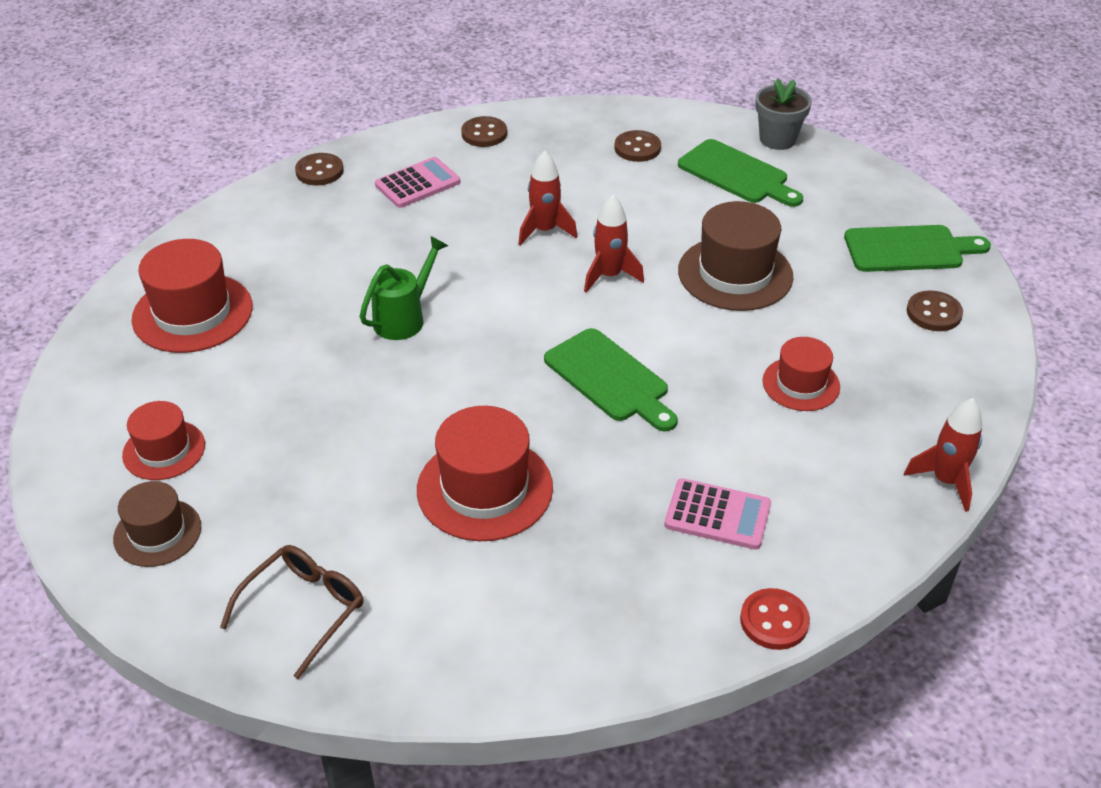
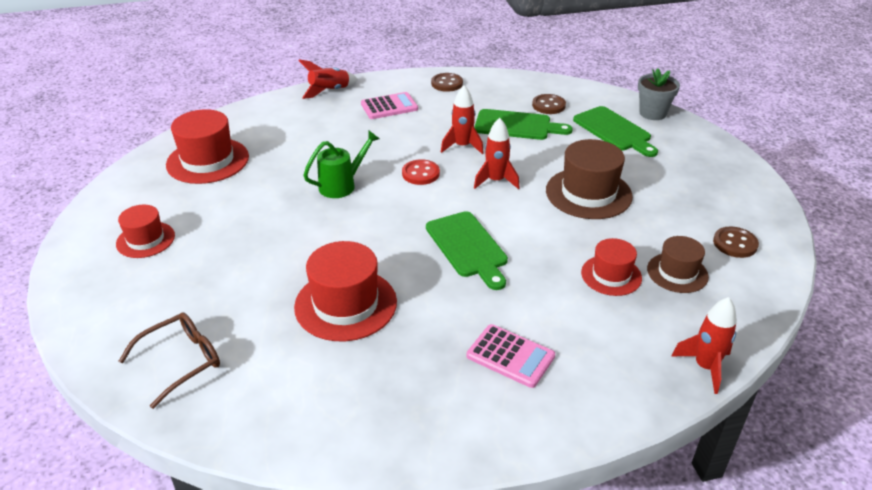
camera: 15 degrees right, 5 degrees down
(157, 533) = (113, 291): brown hat -> brown hat (677, 273)
(319, 171) = (329, 91): brown button -> red rocket
(774, 621) = (524, 445): red button -> red button (420, 174)
(909, 249) = (729, 197): green cutting board -> green cutting board (517, 125)

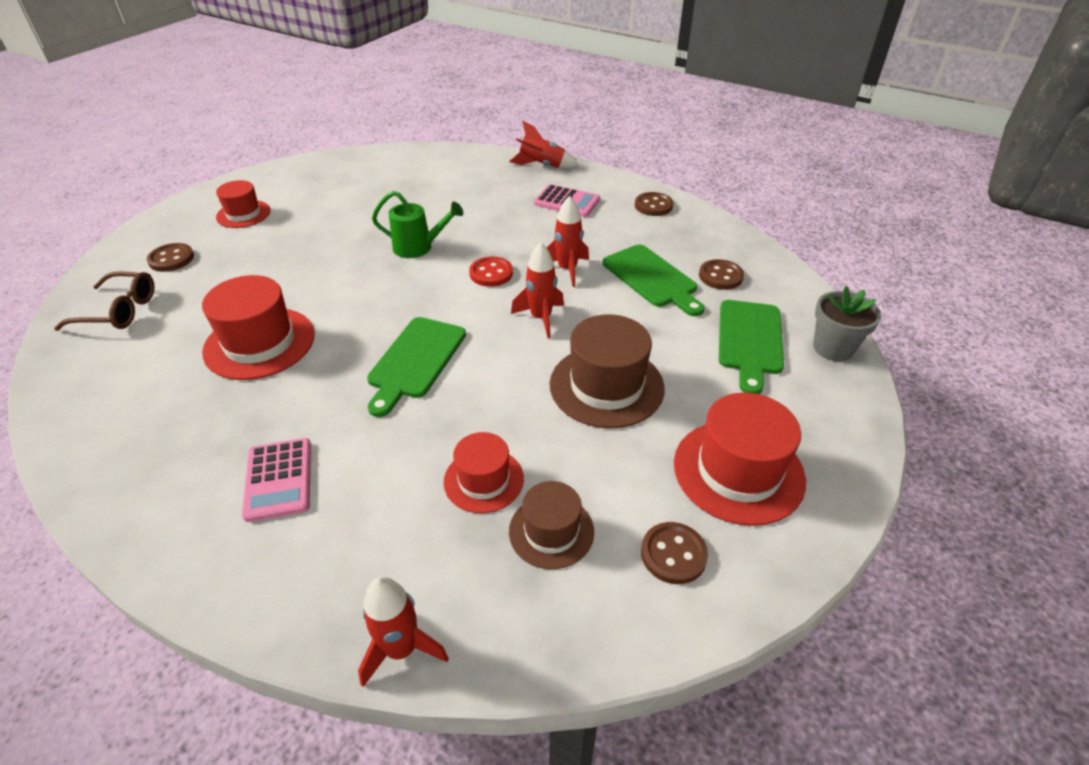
camera: 45 degrees right, 5 degrees up
(148, 304) = (171, 259): none -> brown button
(208, 161) = (369, 178): red hat -> red hat (738, 471)

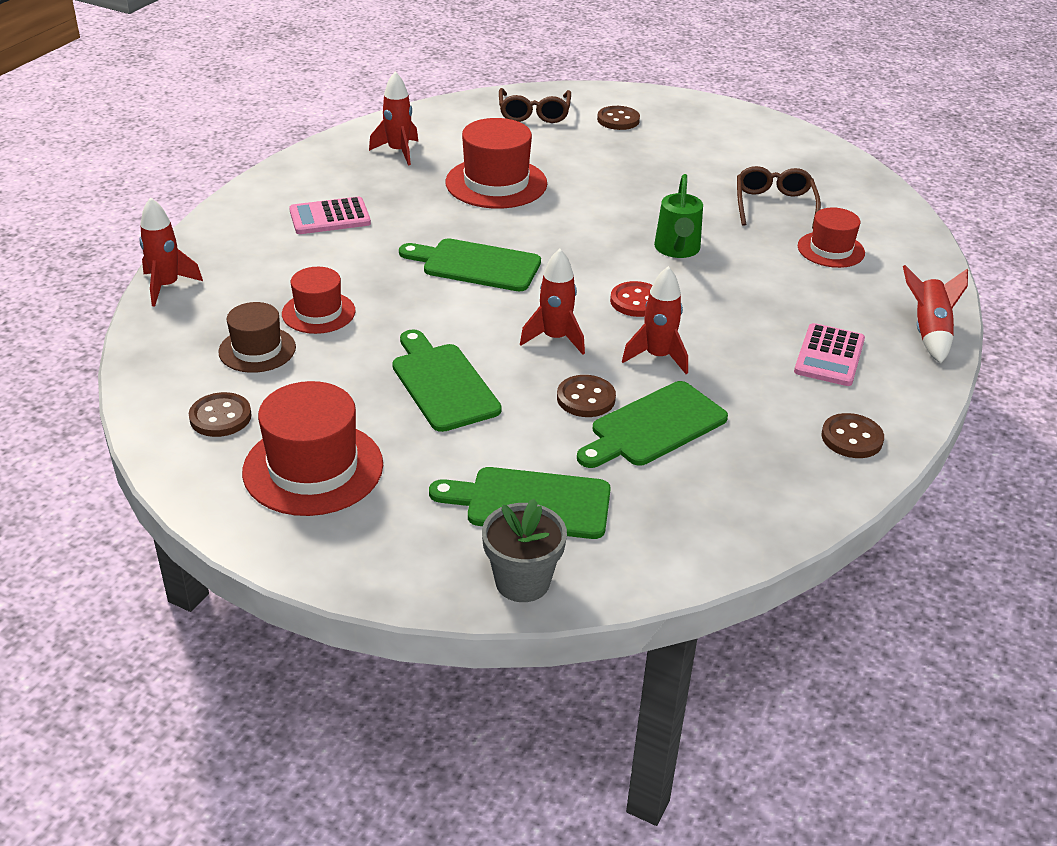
camera: 85 degrees right, 5 degrees down
(144, 419) = (398, 152): none -> red rocket
(243, 214) = (711, 140): red hat -> red hat (831, 250)
(365, 198) = (774, 205): none -> brown glasses
(606, 386) = (442, 384): brown hat -> green cutting board
(720, 276) = (674, 491): brown button -> brown button (586, 398)

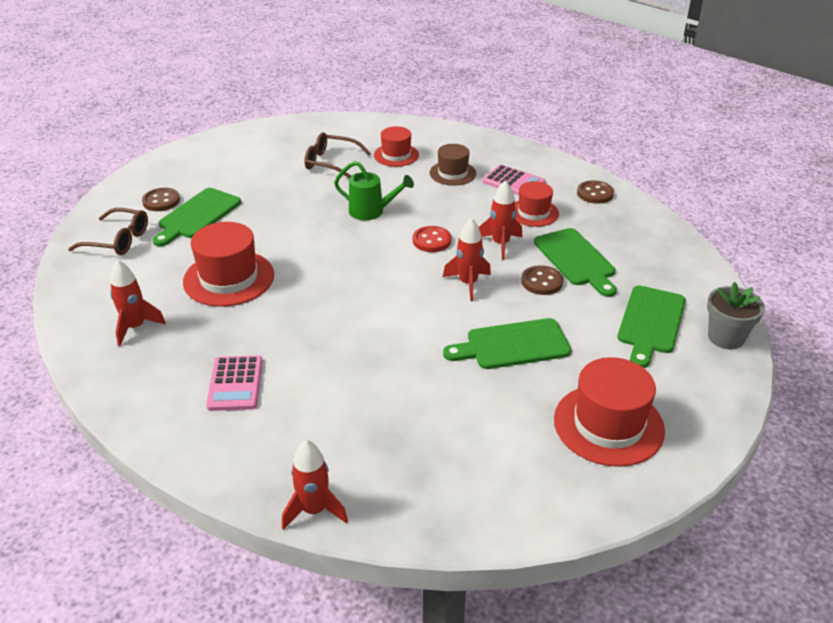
camera: 75 degrees left, 0 degrees up
(220, 417) = (537, 477): brown button -> none
(257, 350) = (442, 448): brown hat -> brown hat (452, 173)
(318, 312) = (395, 404): red hat -> red hat (533, 213)
(476, 265) = (354, 307): green cutting board -> green cutting board (197, 216)
(929, 333) = (498, 145): red rocket -> none

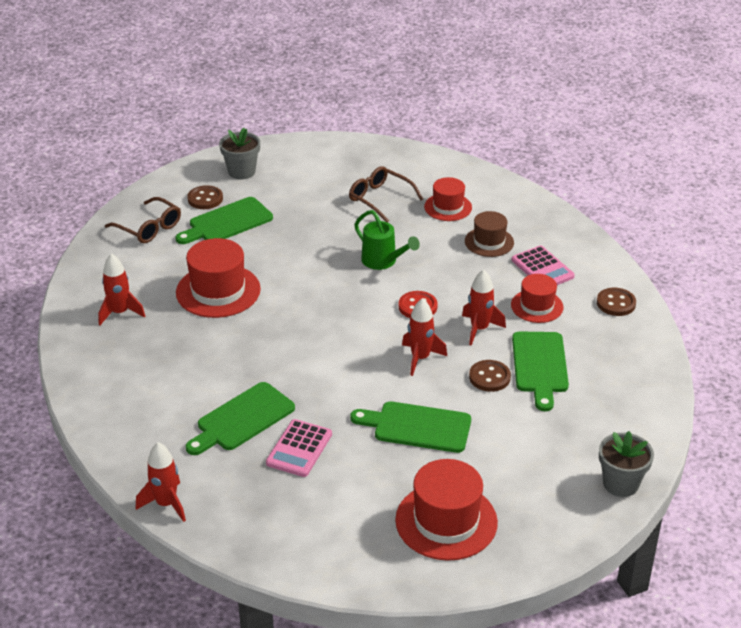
camera: 25 degrees right, 0 degrees up
(183, 170) = (241, 172): none -> grey flower pot
(235, 384) = (168, 385): pink calculator -> pink calculator (299, 449)
(651, 323) = (560, 447): green cutting board -> green cutting board (242, 419)

